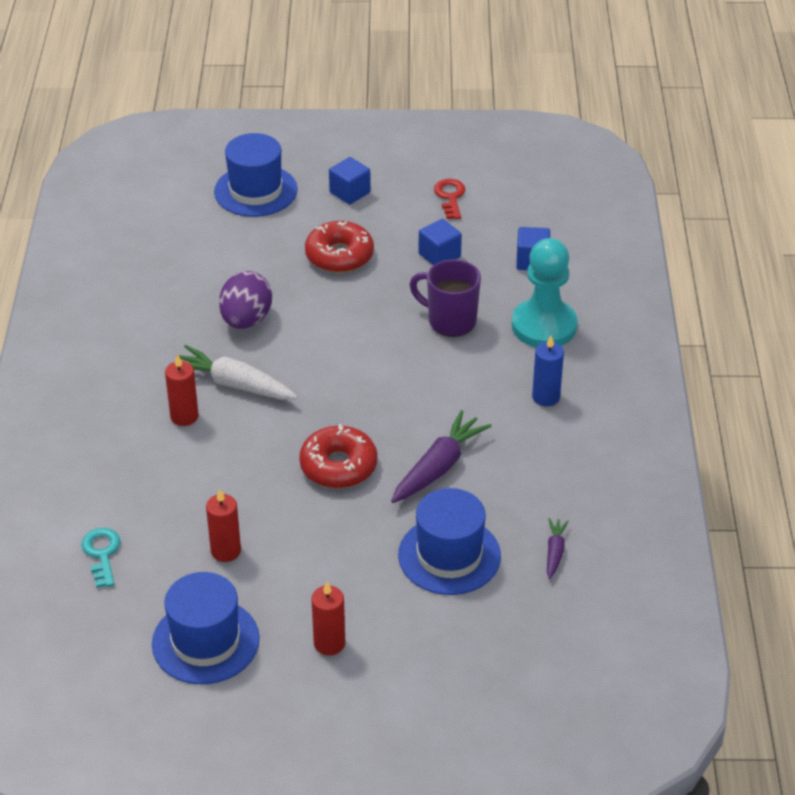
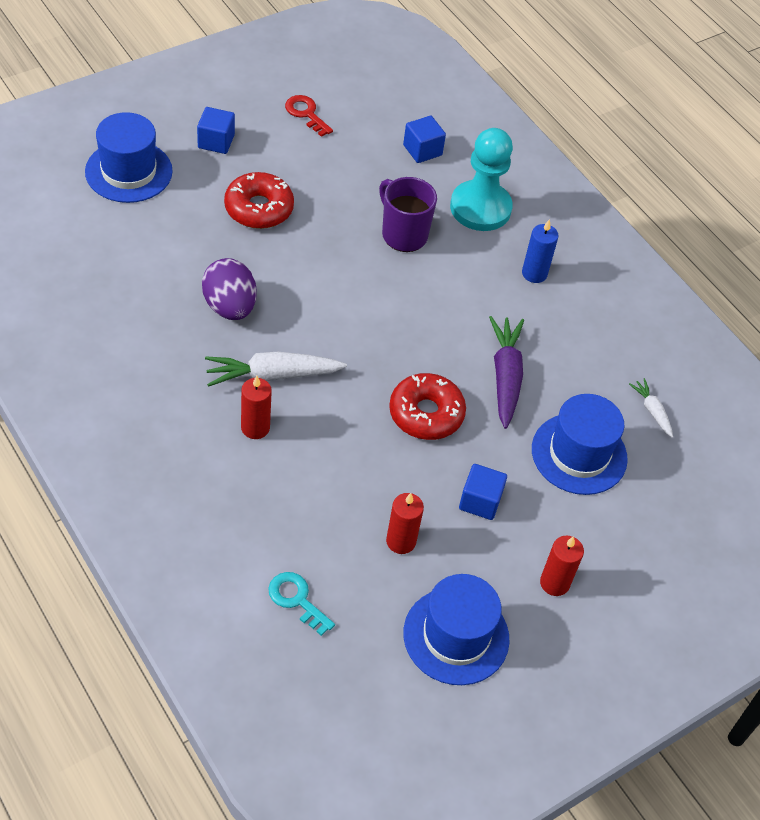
camera: 40 degrees left, 10 degrees up
(439, 255) = (343, 174): blue cube -> blue cube (480, 501)
(450, 321) = (403, 234): purple mug -> purple mug turned 60 degrees clockwise
(554, 552) = (652, 411): purple carrot -> white carrot

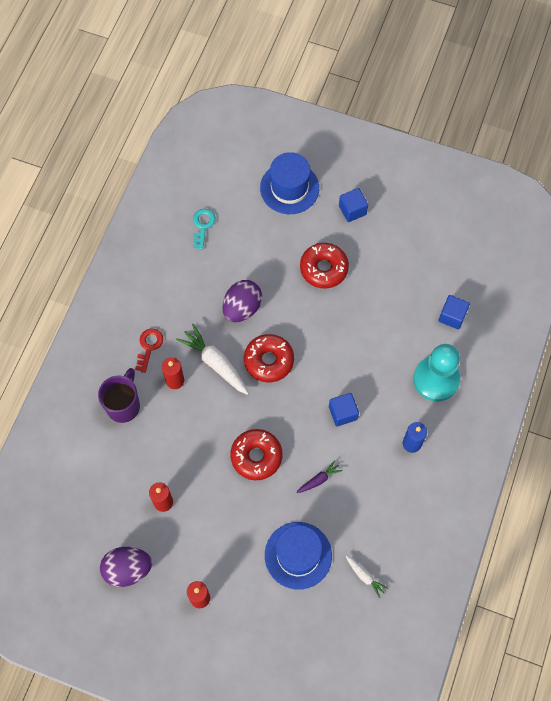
camera: 60 degrees right, 15 degrees up
(297, 600) = (89, 477): turquoise key -> turquoise key (203, 226)
(306, 113) = (419, 236): red key -> red key (149, 347)
(319, 326) = (269, 361): none -> red donut
(403, 234) = (375, 354): purple mug -> purple mug (124, 405)
(456, 636) = (128, 569): blue hat -> purple egg
(480, 501) = (221, 524): blue cube -> blue cube (343, 413)
(505, 377) = (319, 480): purple carrot -> purple carrot, size x0.53
(652, 411) = (365, 576): white carrot -> white carrot turned 105 degrees clockwise

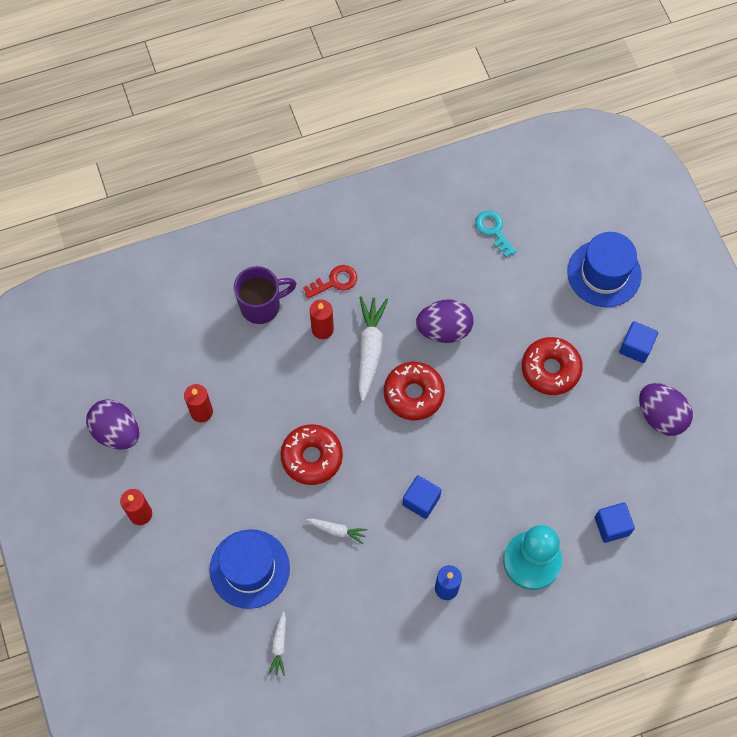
camera: 50 degrees right, 0 degrees up
(203, 226) = (493, 230): turquoise key -> turquoise key turned 90 degrees counterclockwise
(319, 480) = (337, 530): purple carrot -> white carrot
(407, 233) = (660, 416): none -> purple egg

